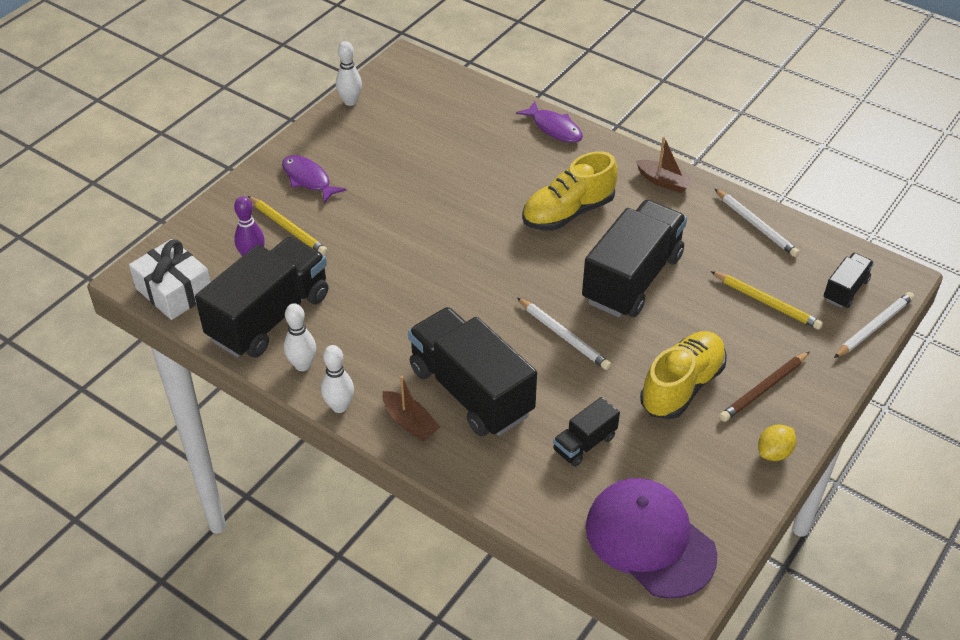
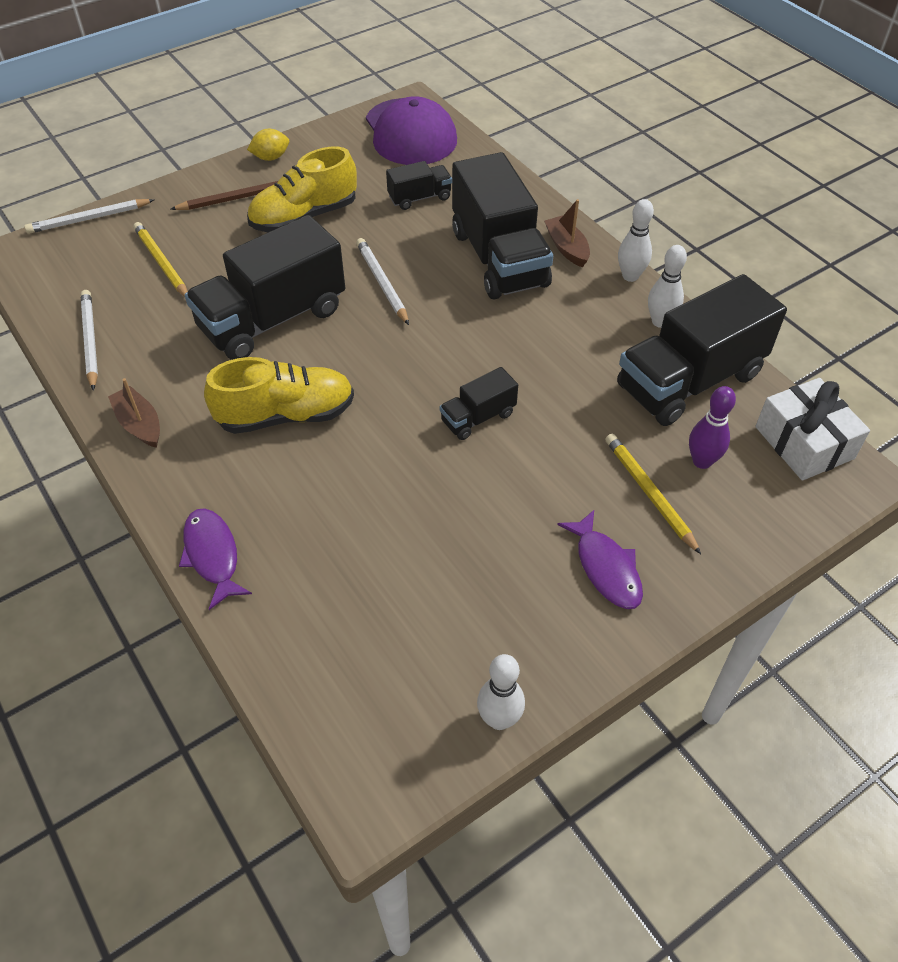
camera: 160 degrees left, 5 degrees up
(845, 290) = (76, 255): black truck -> black truck (478, 417)

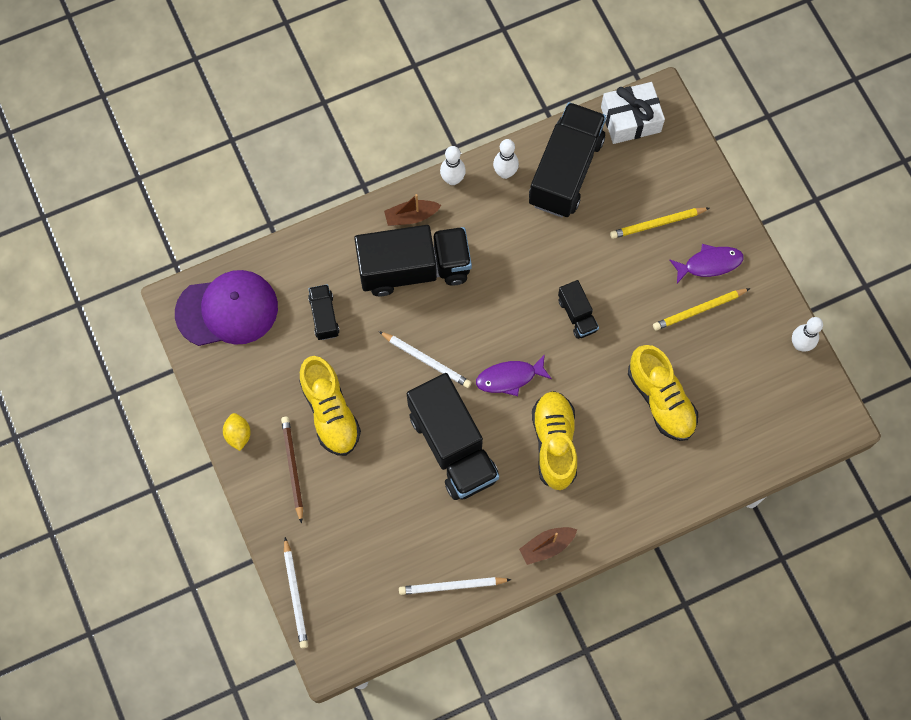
camera: 80 degrees left, 20 degrees up
(161, 263) = (368, 531): yellow pencil -> yellow pencil (699, 310)
(212, 555) = (668, 497): purple fish -> purple fish (509, 378)
(367, 528) = (661, 399): none -> yellow shoe
(382, 283) = (426, 360): white pencil -> white pencil turned 135 degrees counterclockwise
(689, 381) = (565, 171): black truck -> black truck turned 135 degrees counterclockwise
(702, 461) = (636, 185): purple bowling pin -> none

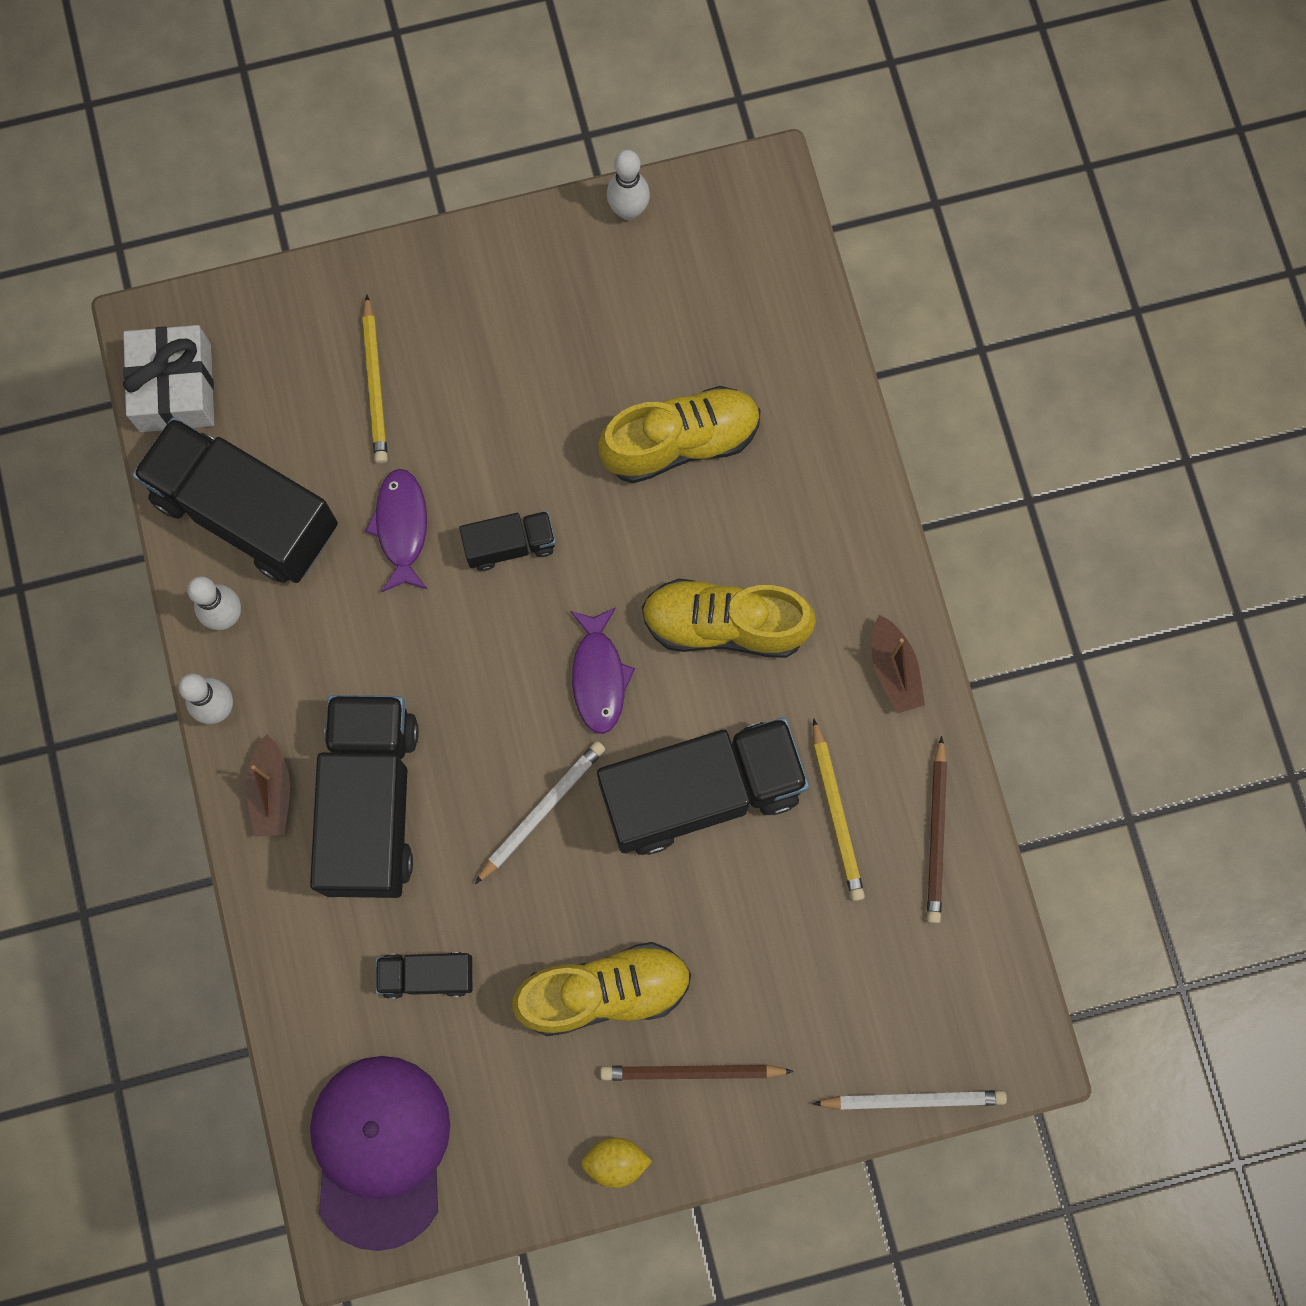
camera: 80 degrees left, 5 degrees up
(452, 586) = (936, 834): white pencil -> brown pencil
(699, 310) = (540, 350): yellow pencil -> yellow pencil (836, 813)
(709, 264) = (463, 317): purple fish -> purple fish (401, 527)

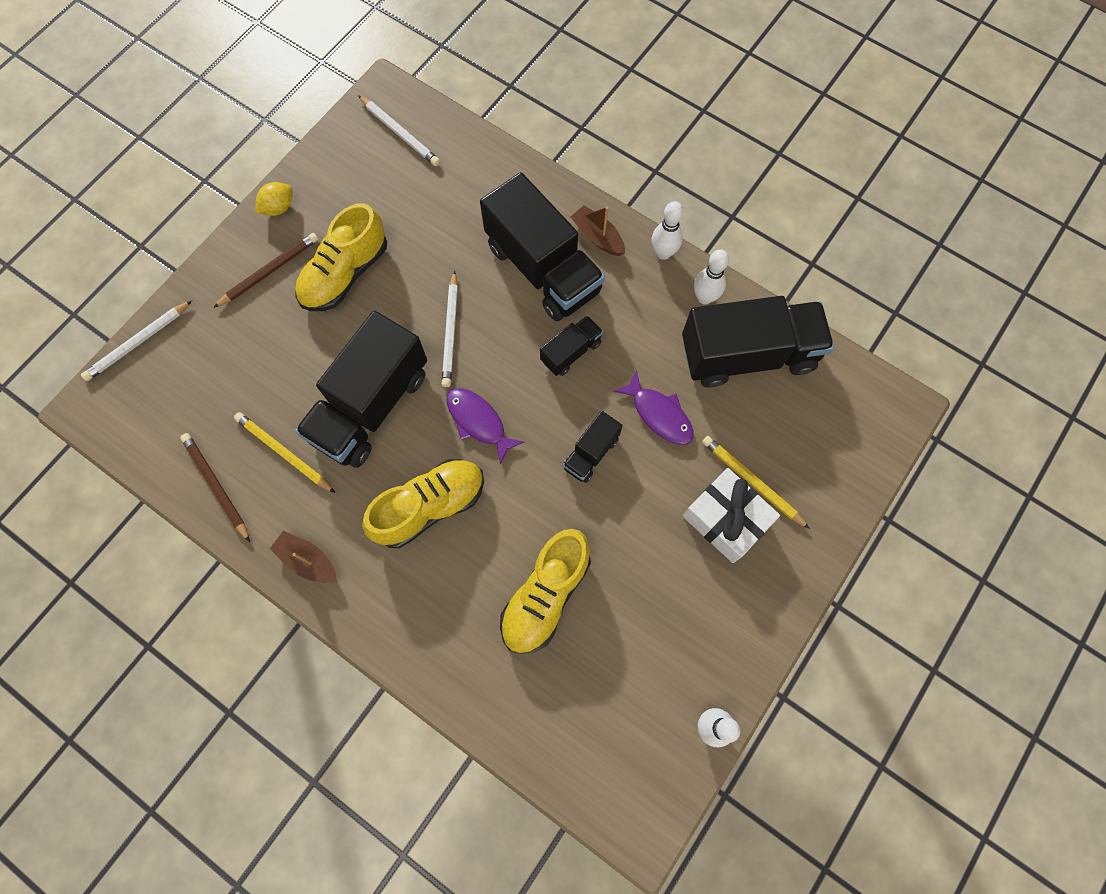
camera: 140 degrees right, 5 degrees down
(175, 388) = (854, 389): white gift -> white gift (726, 519)
(380, 1150) = (400, 133): purple cap -> white pencil
(427, 975) = (443, 216): black truck -> black truck (571, 352)

